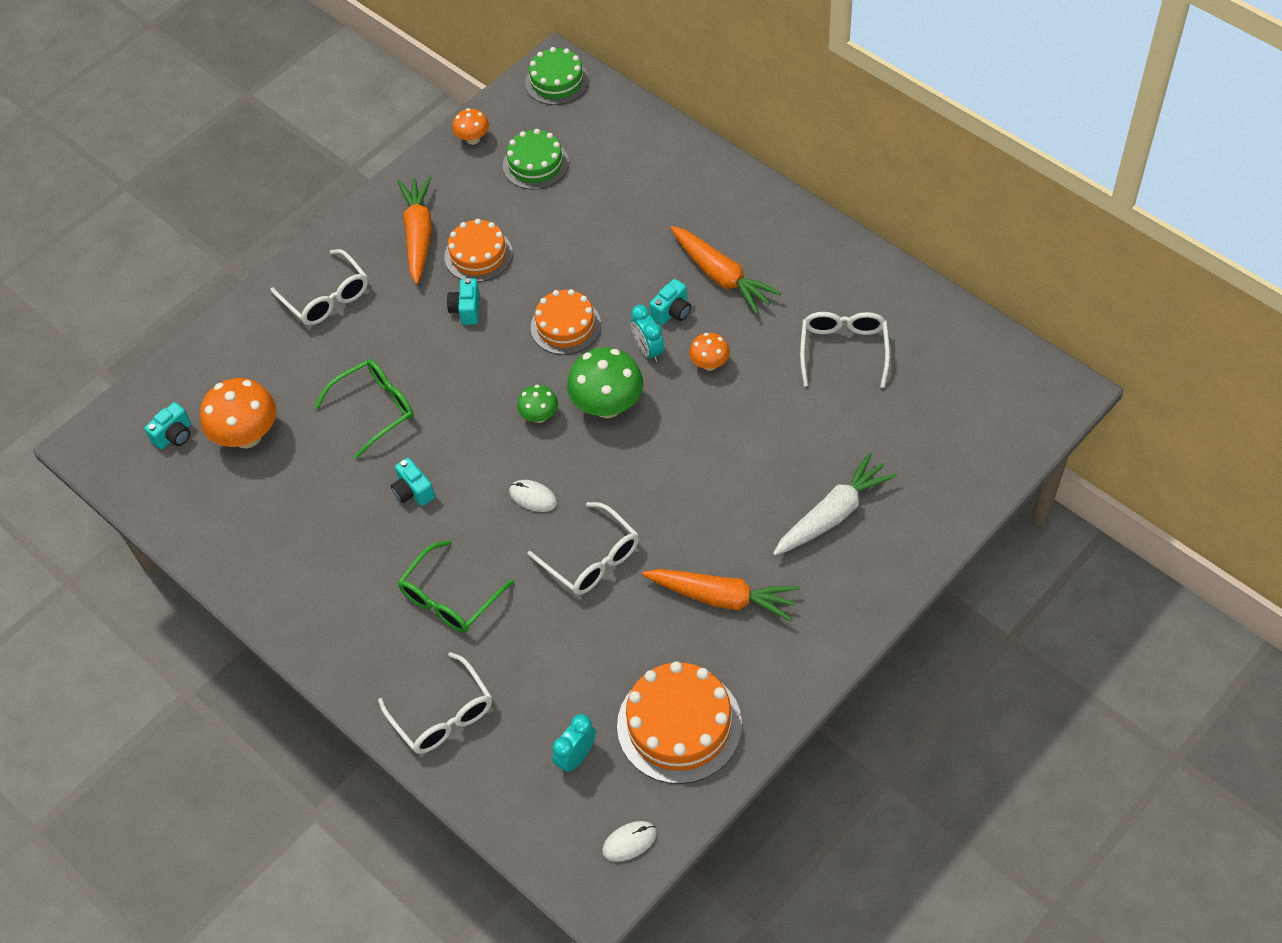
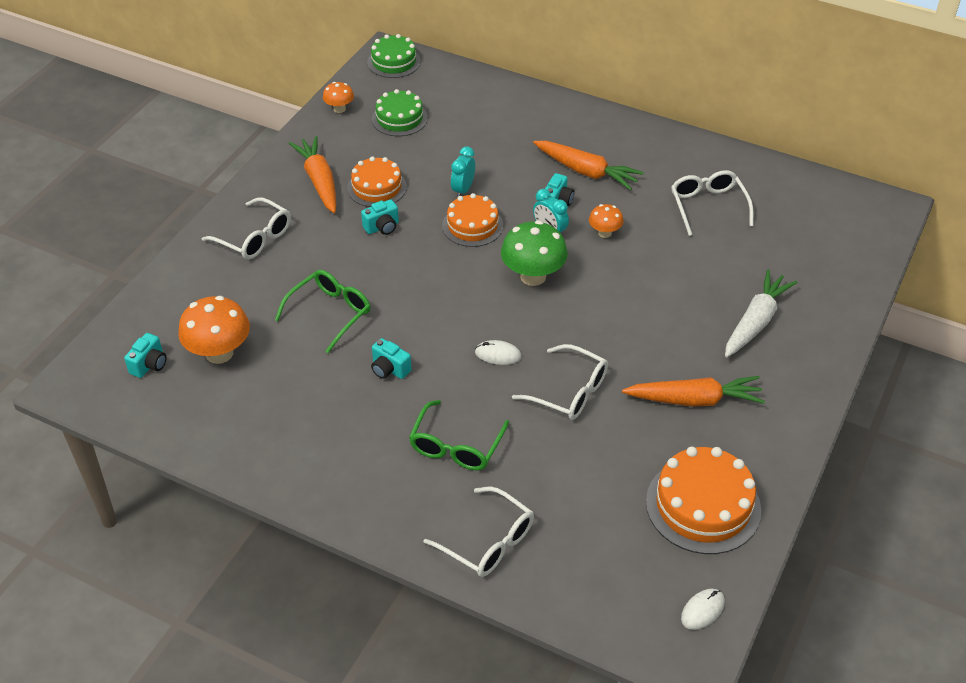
camera: 20 degrees left, 10 degrees down
(466, 309) = (382, 227): turquoise camera -> turquoise camera turned 105 degrees counterclockwise
(539, 416) = (478, 293): green mushroom -> none
(576, 757) = (624, 550): turquoise clock -> turquoise clock (463, 190)

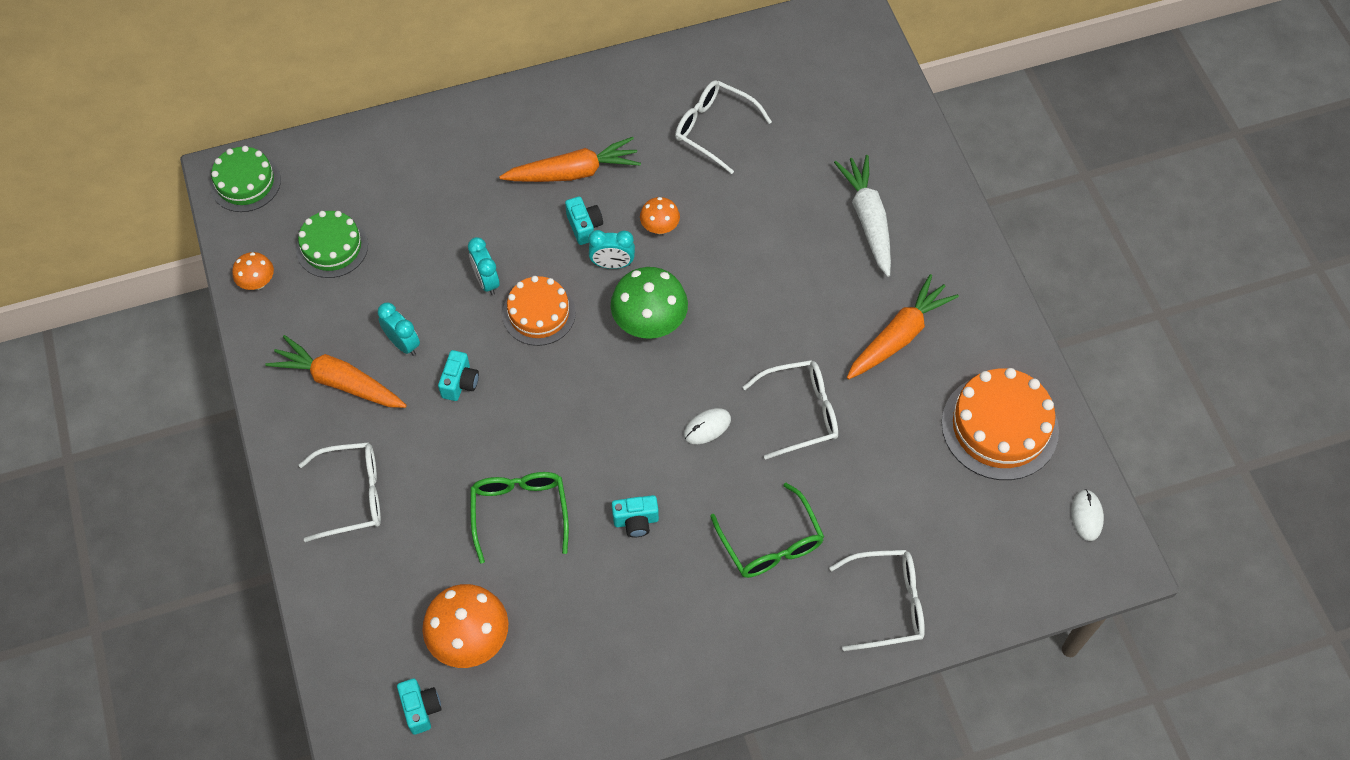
camera: 45 degrees left, 15 degrees up
(377, 187) = (403, 343): orange cake -> turquoise clock

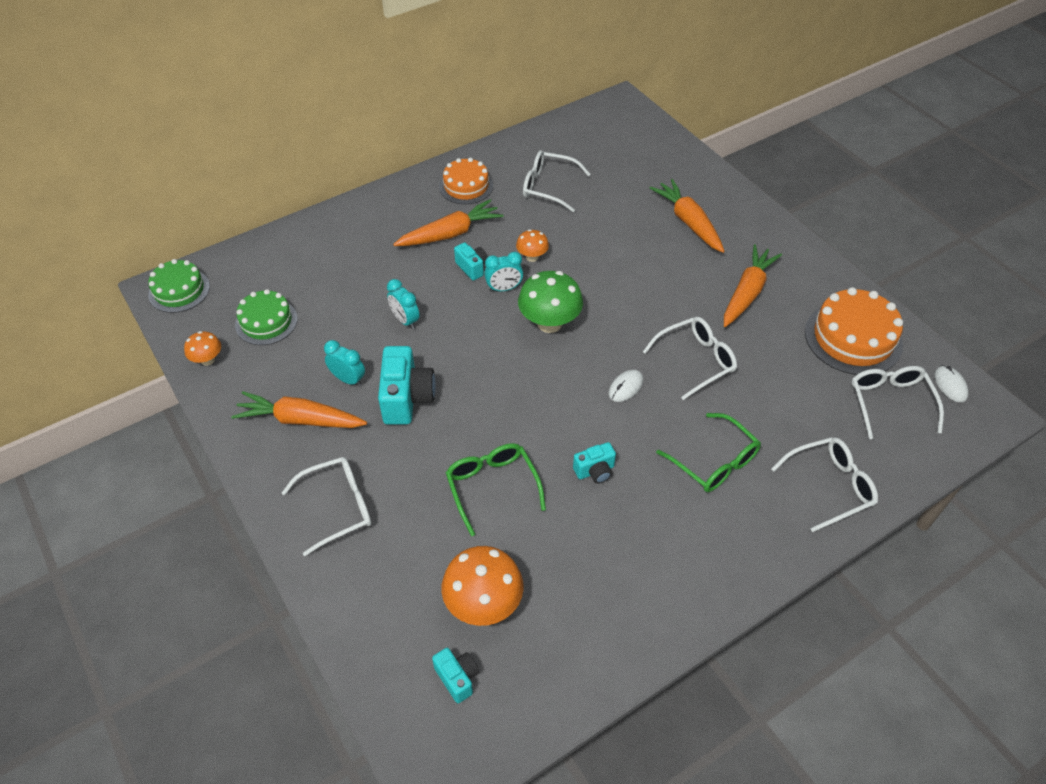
camera: 15 degrees left, 10 degrees down
(460, 383) = (407, 398): turquoise camera -> turquoise camera, size x1.80
(539, 313) = (456, 334): orange cake -> orange cake (466, 186)
(868, 219) = (688, 222): white carrot -> orange carrot
(1004, 520) = (890, 402): none -> white glasses

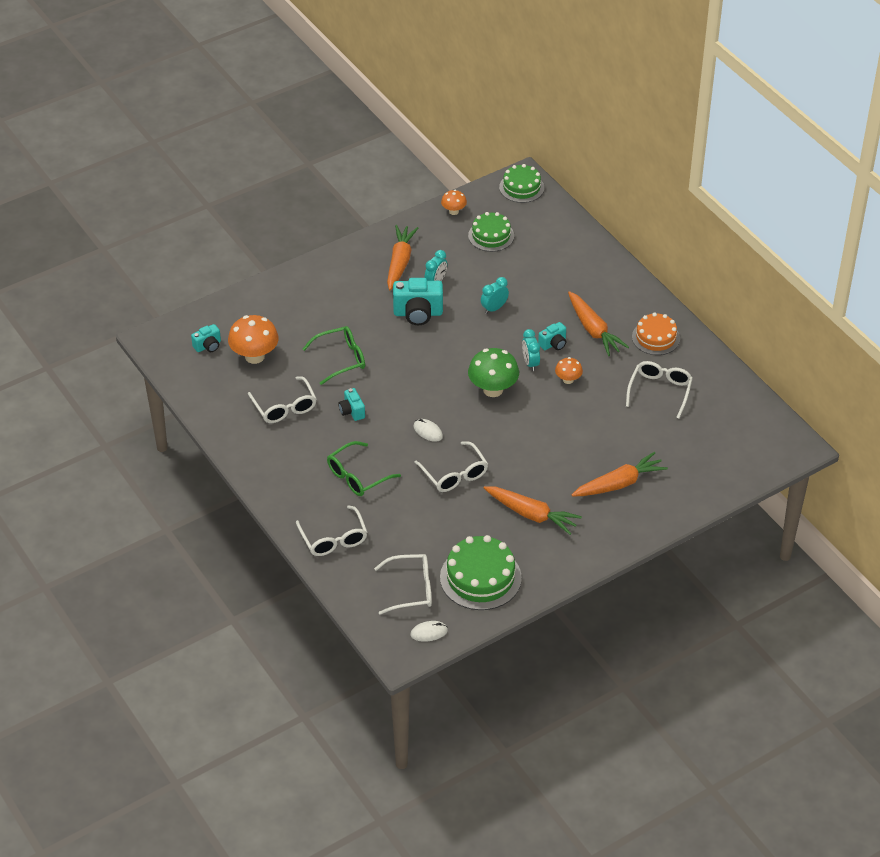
camera: 90 degrees right, 5 degrees down
(338, 507) = (328, 287): white glasses -> white glasses (285, 407)
(853, 338) = (480, 577): orange cake -> green cake

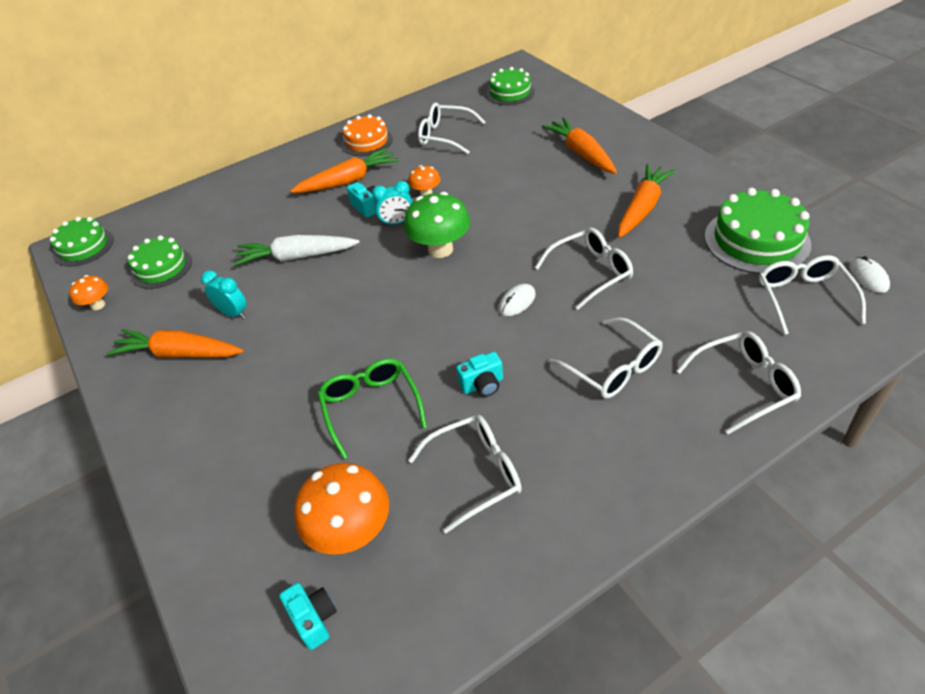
camera: 85 degrees left, 0 degrees up
(357, 476) = (613, 368): green glasses -> white glasses
(418, 313) = (290, 327): turquoise camera -> none
(494, 308) = (296, 257): turquoise clock -> white carrot
(738, 439) = (510, 92): none -> green cake

